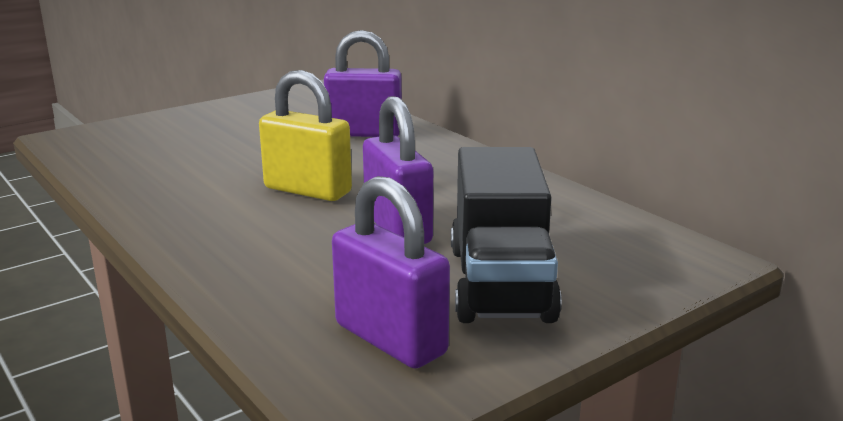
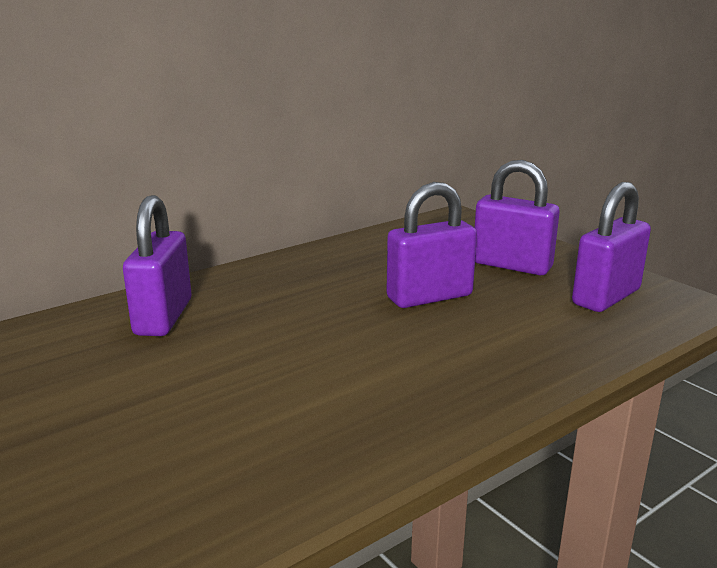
camera: 90 degrees left, 0 degrees up
(308, 190) = (342, 339): yellow padlock -> none
(500, 283) = (512, 265): black truck -> purple padlock

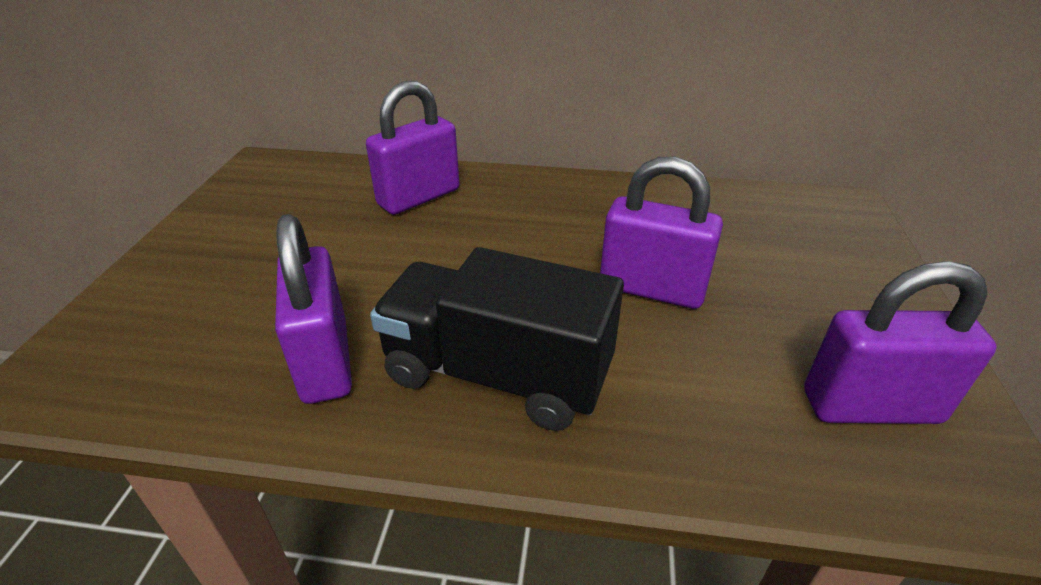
camera: 45 degrees right, 15 degrees up
(421, 380) = (497, 374): none -> black truck
(512, 265) = (810, 298): purple padlock -> purple padlock (325, 361)

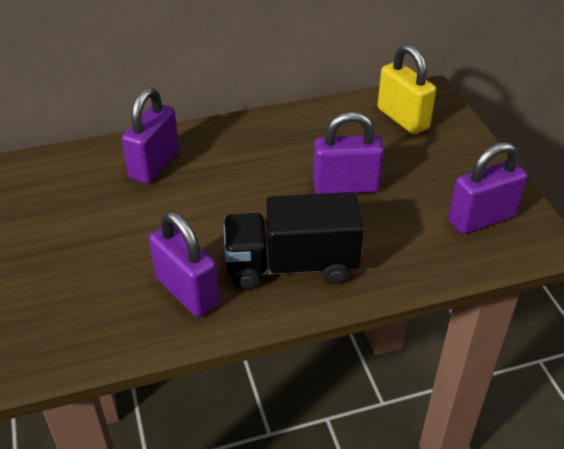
camera: 25 degrees left, 5 degrees up
(788, 225) = (402, 118): none -> yellow padlock

